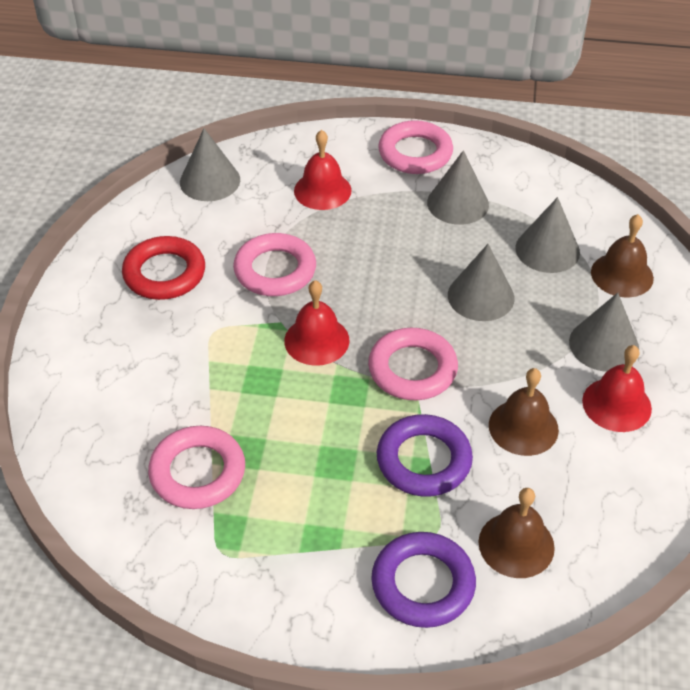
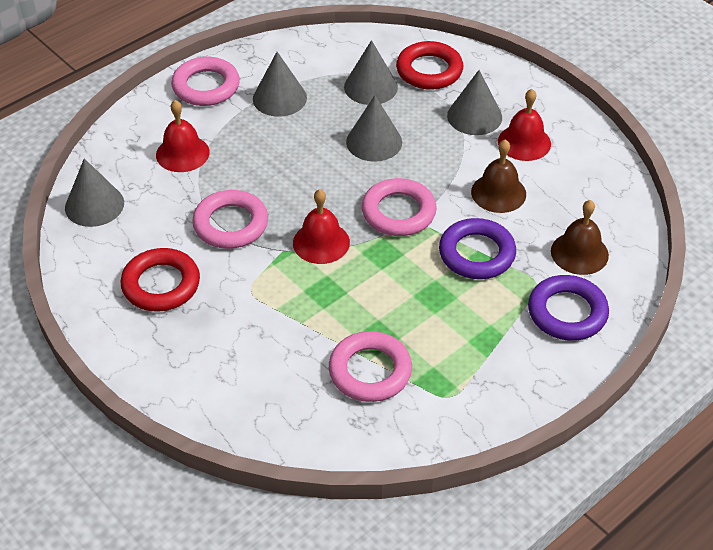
camera: 50 degrees left, 0 degrees up
(622, 275) = (429, 70): brown bell -> red ring

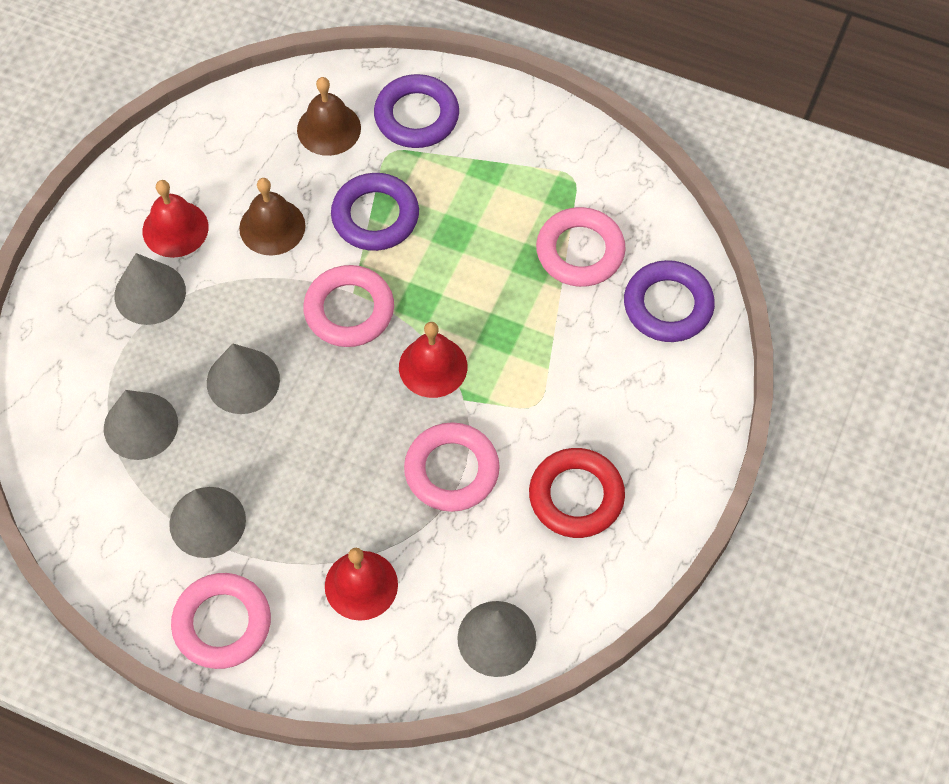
camera: 115 degrees left, 15 degrees up
(282, 410) = (668, 305): none -> purple ring
(429, 70) = (80, 372): red ring -> none

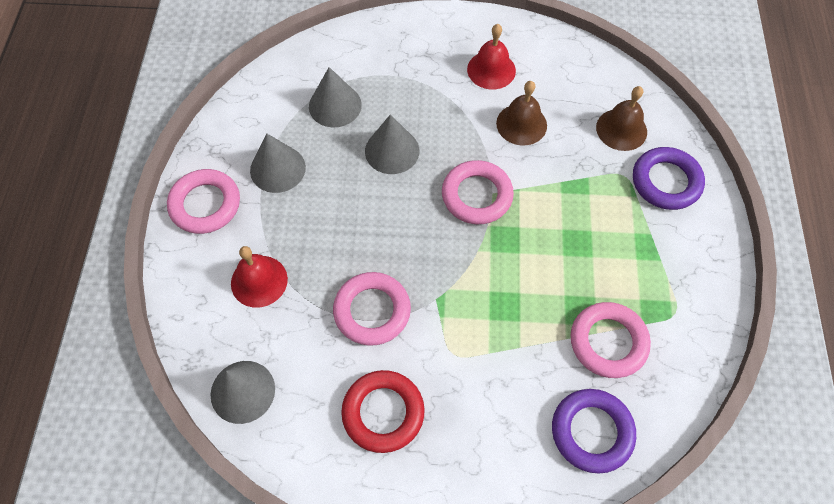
camera: 70 degrees right, 0 degrees up
(150, 293) = (435, 74): grey cone -> none
(375, 216) = (563, 185): purple ring -> none
(433, 366) = (454, 268): red bell -> none

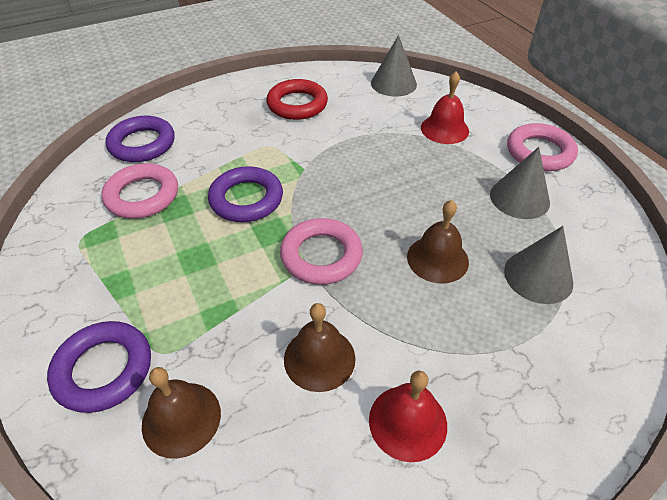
camera: 150 degrees right, 15 degrees down
(372, 311) = (347, 144): pink ring -> none
(392, 151) = (437, 259): grey cone -> brown bell
(510, 286) = (246, 199): none -> purple ring

